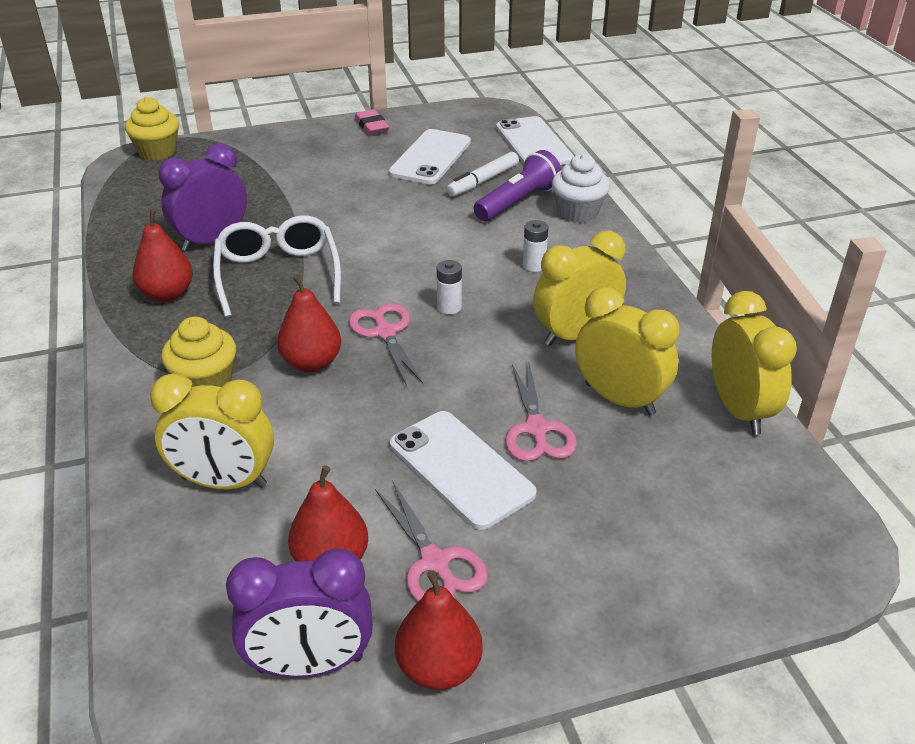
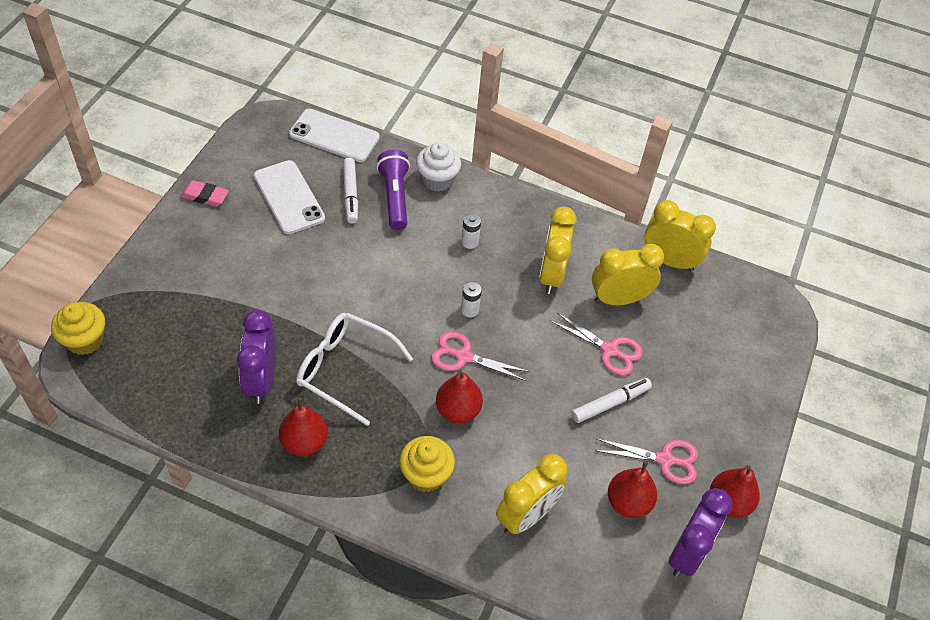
camera: 55 degrees left, 15 degrees up
(461, 469) = (610, 403): white phone -> white marker

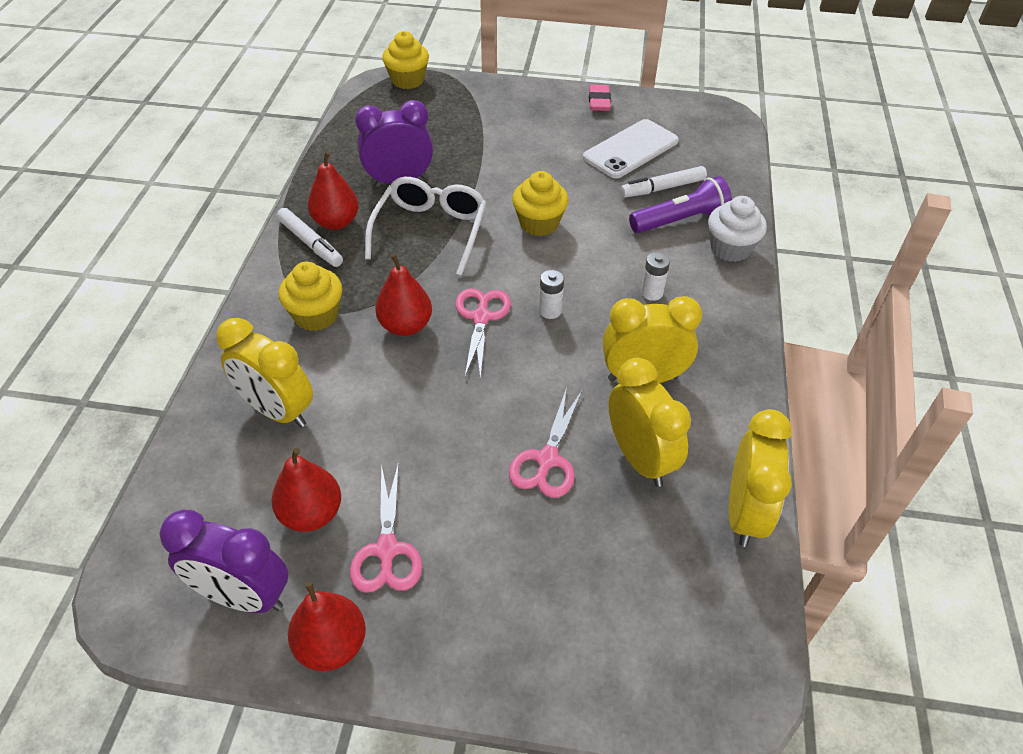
camera: 80 degrees right, 5 degrees down
(334, 136) = (736, 160): white phone -> none
(364, 289) = (539, 223): none -> yellow cupcake
(610, 403) = (461, 472): white marker -> white marker (310, 243)

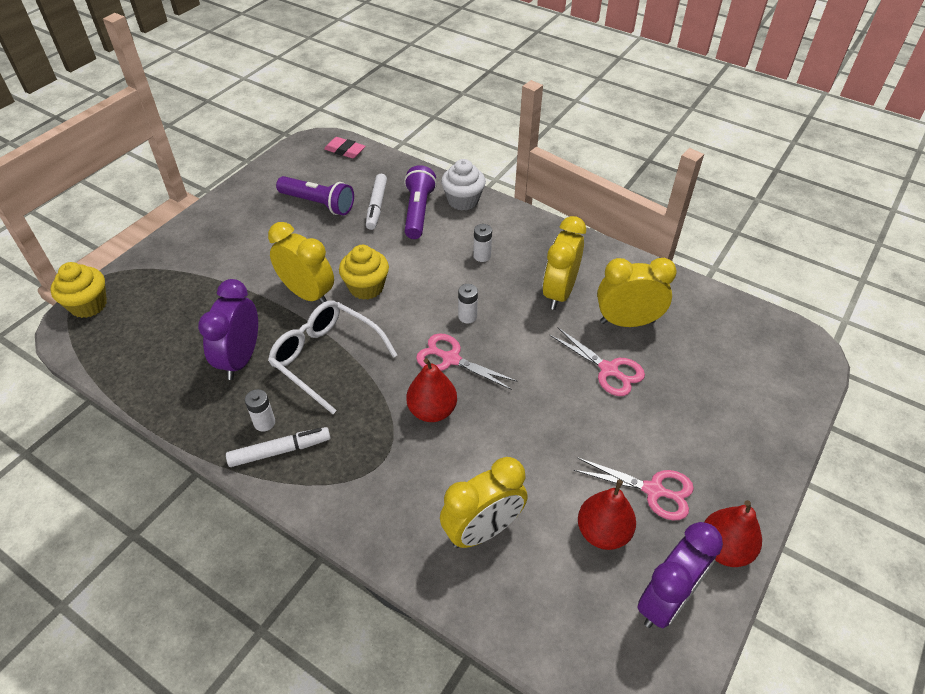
camera: 65 degrees left, 0 degrees up
(316, 315) = (382, 471): yellow cupcake -> none
(336, 222) = (264, 422): red pear -> white battery
(599, 101) = (242, 196): pink eraser -> pink eraser (345, 150)
(630, 149) = (318, 204): white phone -> purple flashlight
(744, 513) = (687, 292): yellow clock -> yellow clock (308, 294)

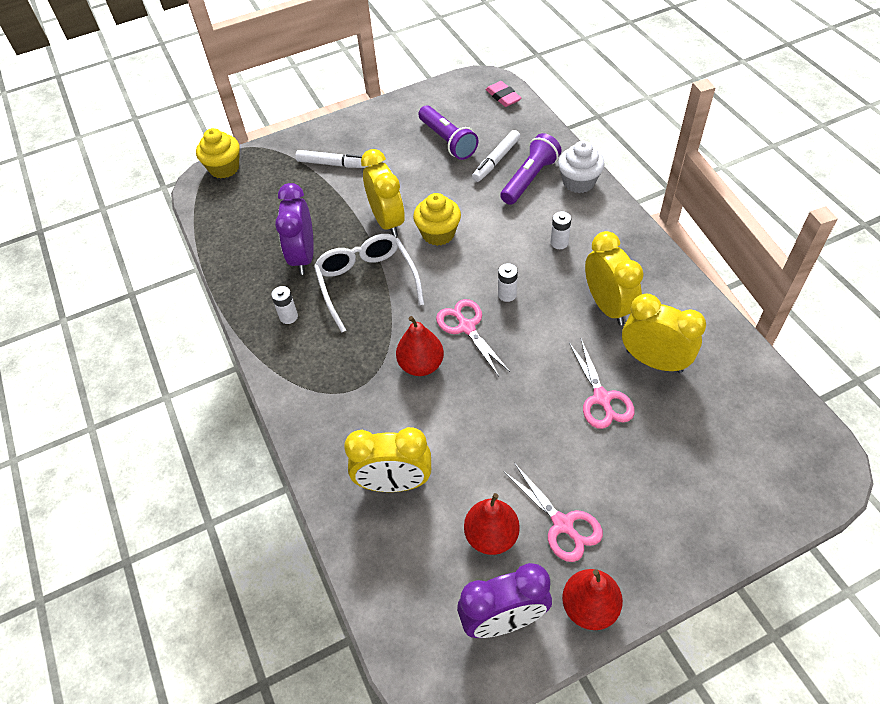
camera: 35 degrees right, 5 degrees up
(241, 359) = (303, 256): purple clock -> purple clock turned 45 degrees counterclockwise
(280, 451) = (286, 344): white marker -> white marker (333, 164)
(559, 293) = (607, 306): yellow clock -> yellow clock turned 105 degrees clockwise

